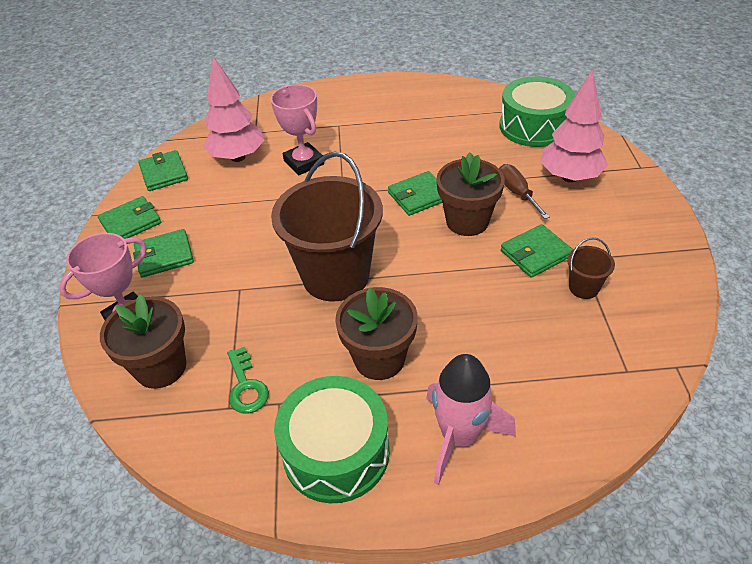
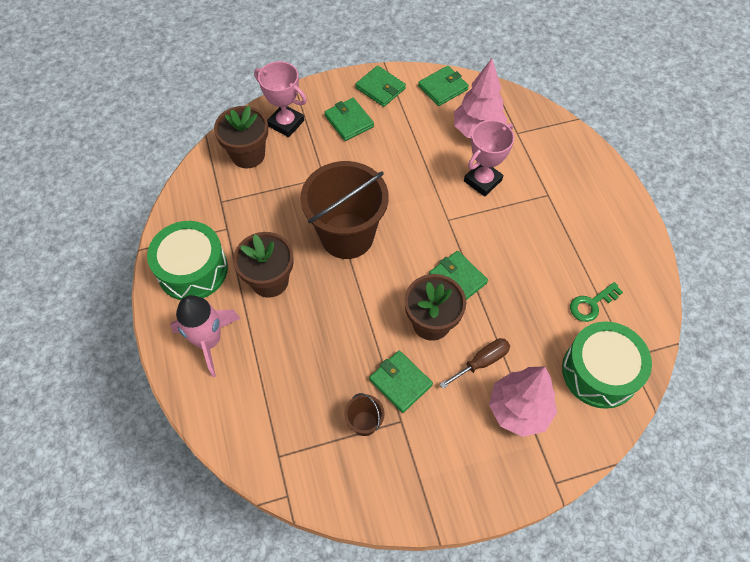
camera: 75 degrees right, 15 degrees up
(246, 386) = (238, 206): green key -> green key (591, 304)

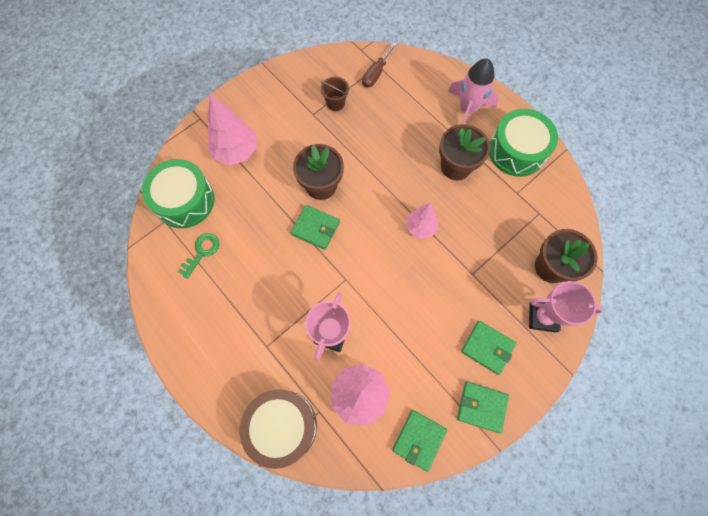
camera: 155 degrees right, 10 degrees up
(347, 236) = (420, 227): brown bucket -> pink tree
(400, 382) = (324, 136): green wallet -> none
(482, 362) = (273, 172): brown screwdriver -> brown screwdriver (376, 74)
(552, 134) = (282, 426): none -> brown drum

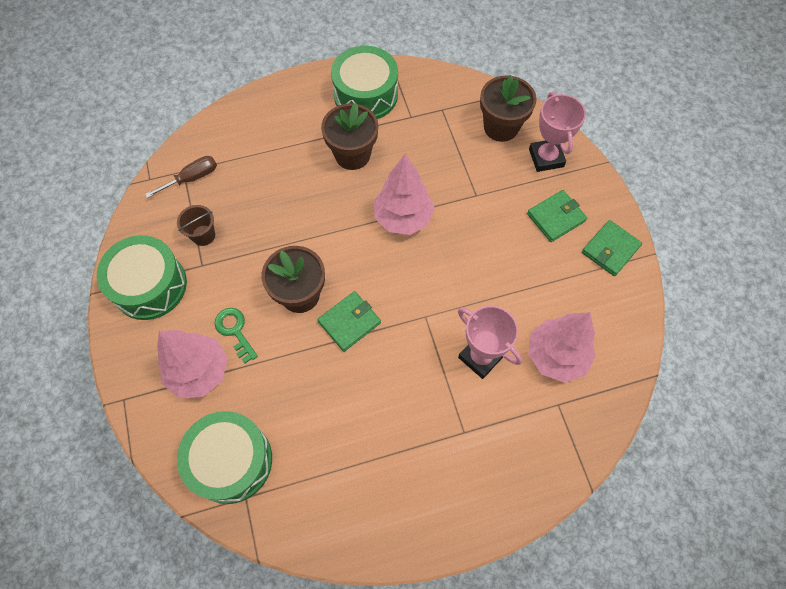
camera: 65 degrees left, 5 degrees down
(202, 252) = (312, 464): green key -> green key (235, 331)
(282, 426) = (559, 449): brown drum -> none
(283, 91) = (149, 285): none -> green drum
(376, 74) = (192, 178): brown screwdriver -> brown screwdriver turned 90 degrees counterclockwise
(419, 439) = (621, 319): green wallet -> none
(420, 227) = (403, 218): pink tree -> pink tree, size x1.61
(467, 110) = (293, 113): pink rocket -> none
(542, 317) = (546, 158): pink trophy -> pink trophy turned 45 degrees counterclockwise

